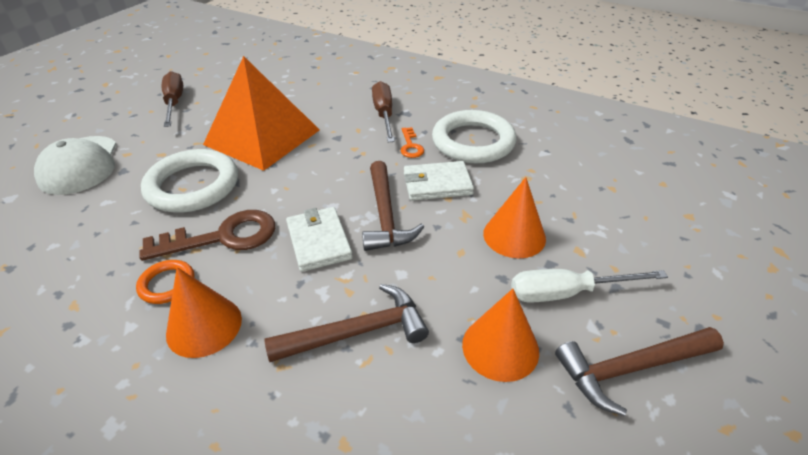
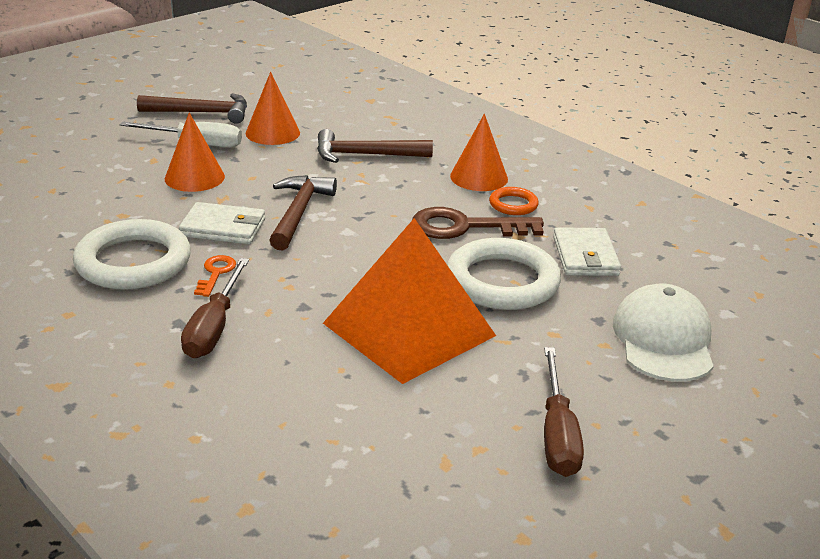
camera: 165 degrees left, 10 degrees down
(319, 241) = (373, 207): white wallet -> white wallet (585, 256)

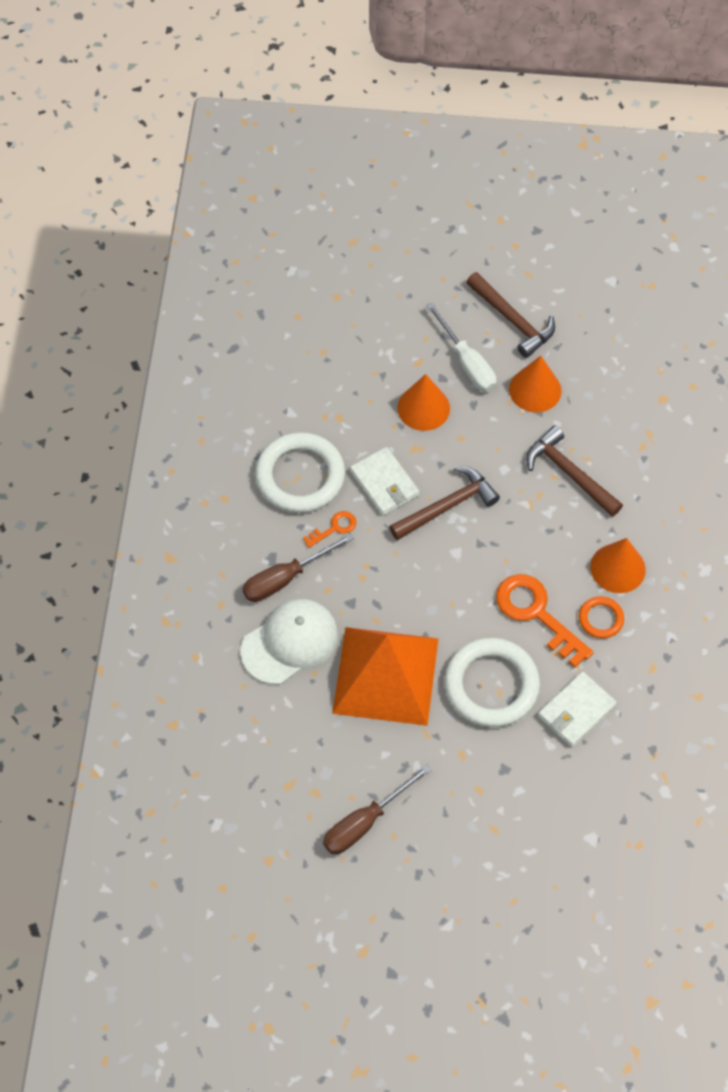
camera: 50 degrees right, 30 degrees up
(465, 227) = (536, 614): brown key -> orange key
(663, 340) = (518, 819): white cap -> white cap (290, 642)

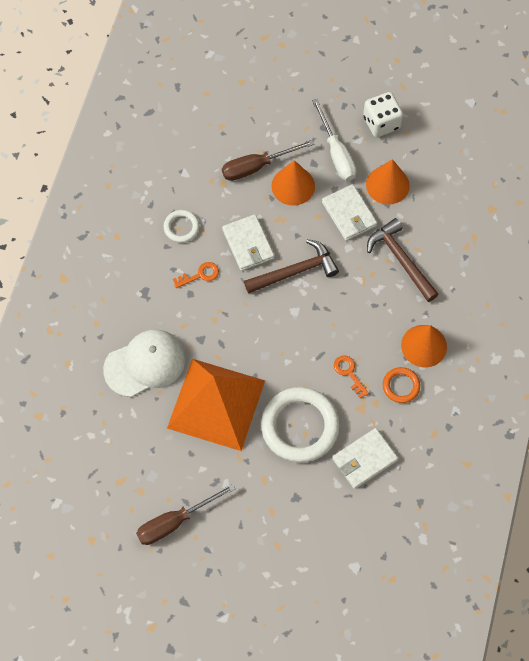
camera: 10 degrees right, 5 degrees up
(285, 578) = (152, 310): brown screwdriver -> brown screwdriver (256, 166)
(300, 476) = (181, 227): white ring -> white ring, size x0.49
(497, 430) = (349, 214): none -> white wallet
(512, 320) = (381, 123): brown hammer -> white dice
(536, 614) = (349, 373): orange key -> orange key, size x0.50

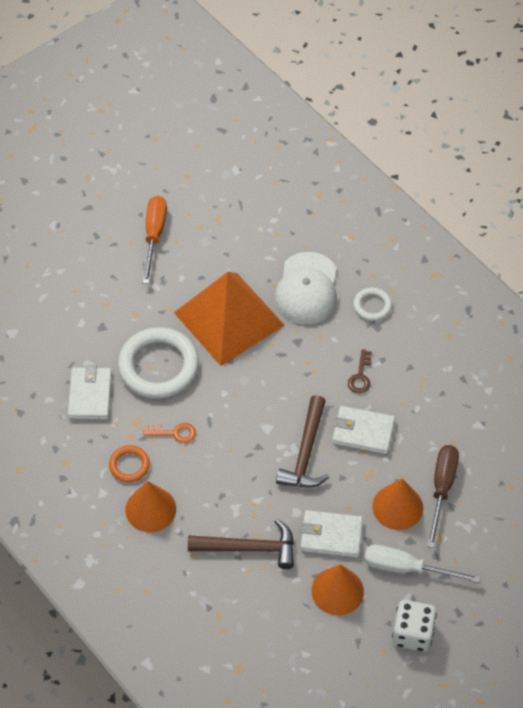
camera: 125 degrees right, 10 degrees down
(175, 521) = (154, 235): brown screwdriver -> orange screwdriver
(181, 227) = (421, 389): white ring -> white ring (372, 306)
(200, 275) = (360, 376): orange key -> brown key

